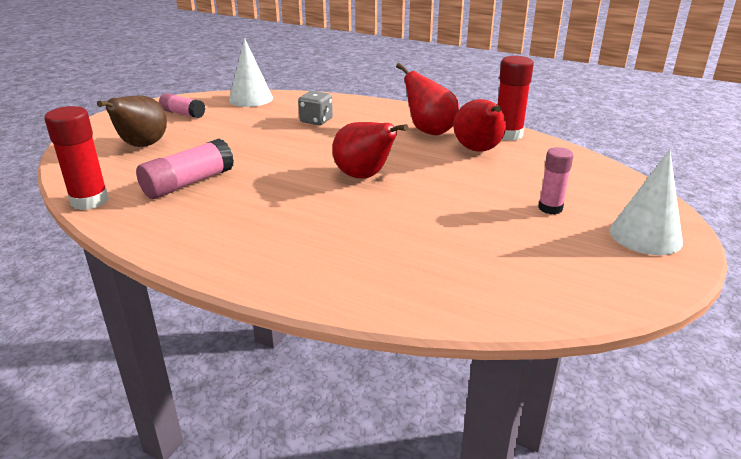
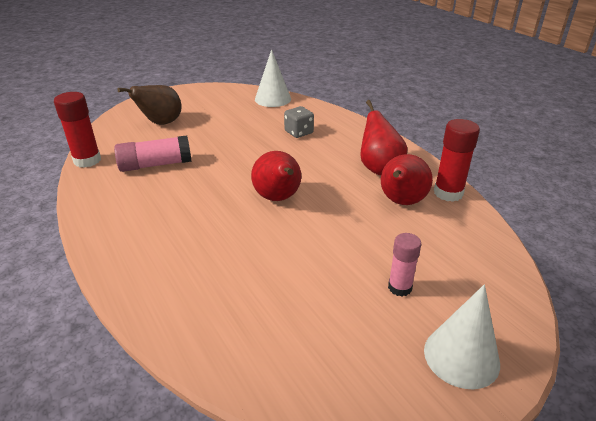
camera: 30 degrees right, 5 degrees up
(183, 114) = (213, 101): pink glue stick -> none

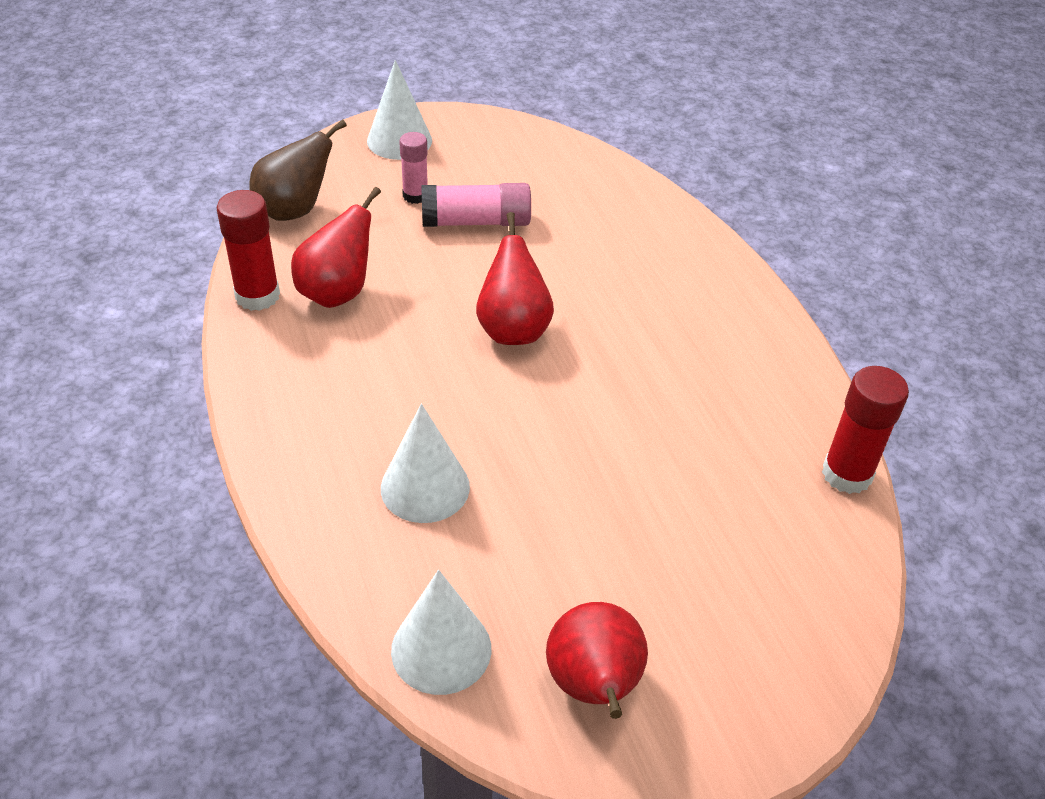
camera: 170 degrees left, 10 degrees up
(155, 165) = (714, 439): pink glue stick -> pink glue stick (476, 222)
(161, 123) = (728, 582): brown pear -> brown pear (295, 211)
(299, 132) = (425, 487): grey dice -> white cone
(379, 168) = (325, 361): red pear -> red pear (594, 687)

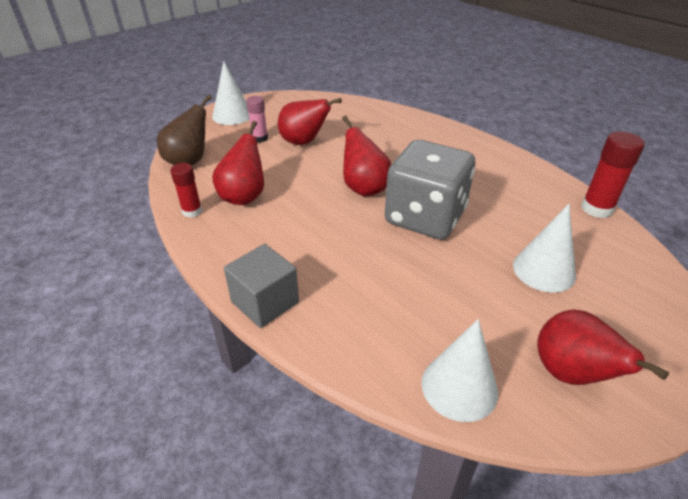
camera: 20 degrees left, 5 degrees down
(257, 296) = (192, 211): red glue stick -> red glue stick, size x0.65
(277, 459) = (265, 302): none -> grey cube
(425, 487) = (374, 288): white cone -> white cone (544, 270)
(476, 222) = (304, 142): pink glue stick -> red pear
(568, 405) = (425, 217): none -> grey dice

